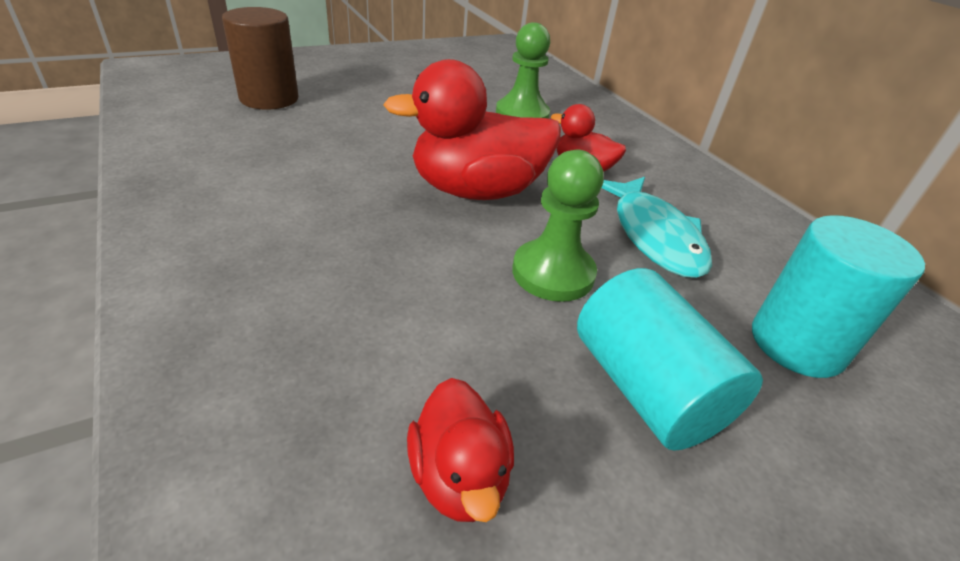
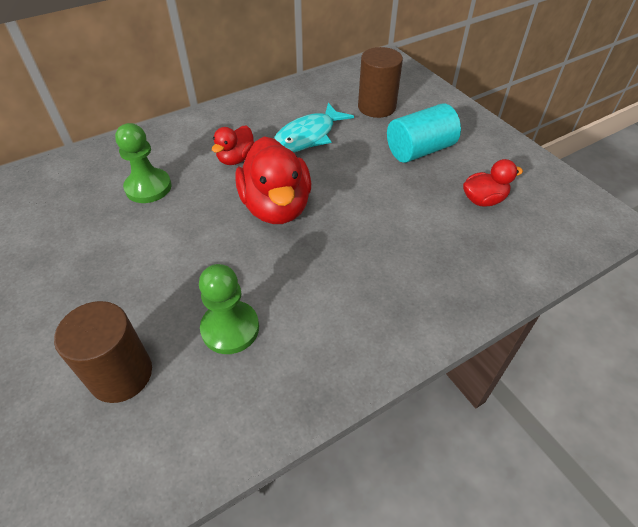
camera: 90 degrees left, 10 degrees up
(553, 273) = (353, 174): green pawn -> green pawn (230, 328)
(654, 236) = (307, 136): turquoise fish -> turquoise fish turned 150 degrees clockwise
(797, 343) = (376, 107): turquoise cylinder -> brown cylinder

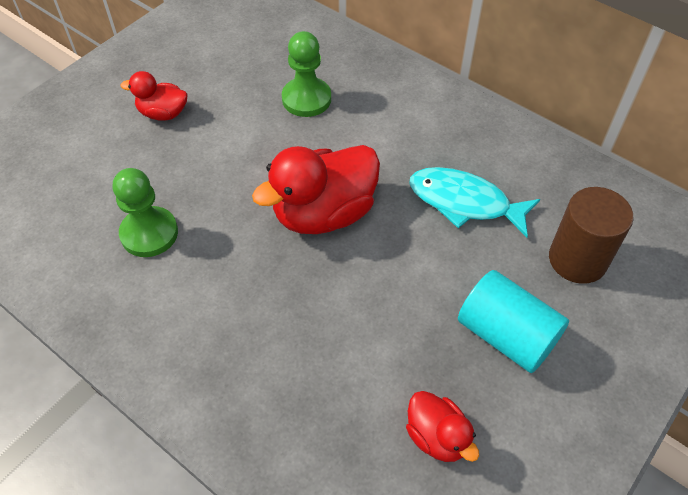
camera: 70 degrees right, 5 degrees up
(121, 374) = (85, 178): brown cylinder -> none
(236, 159) = (386, 150): red duck -> red duck (163, 113)

